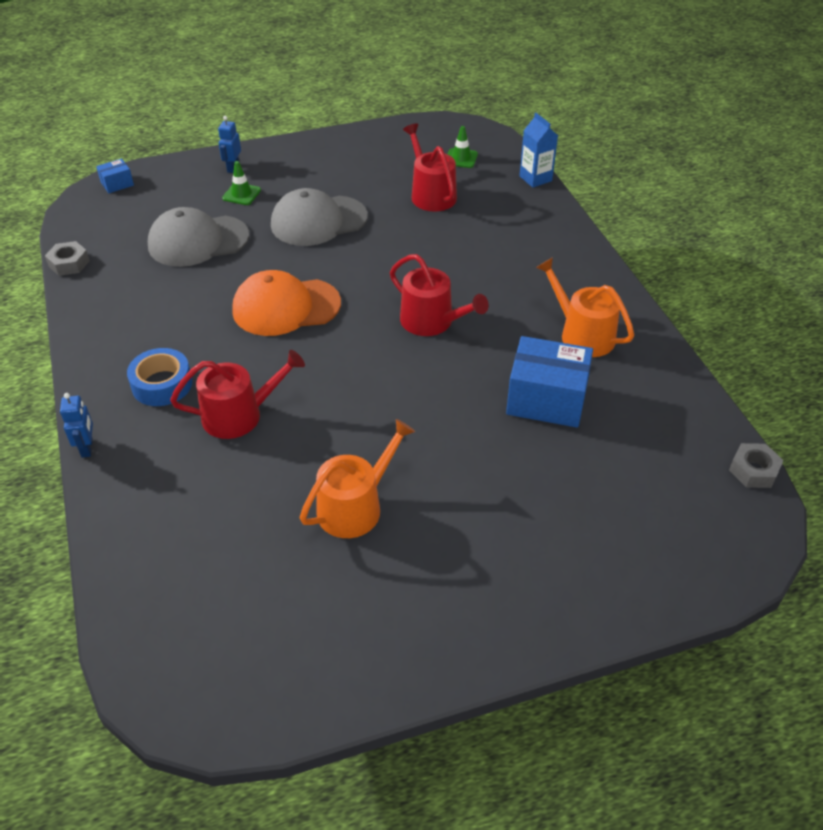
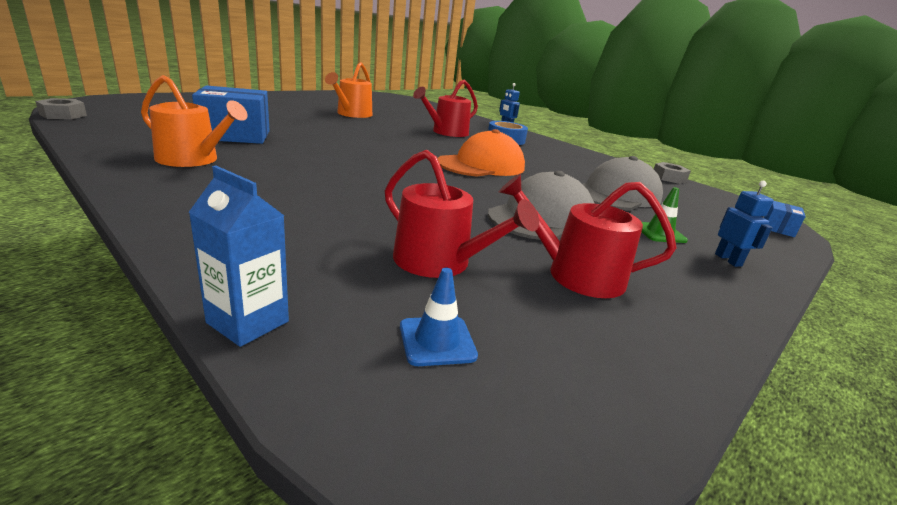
camera: 150 degrees right, 20 degrees down
(432, 322) = (351, 162): red watering can -> red watering can (576, 274)
(461, 158) = (437, 341): green traffic cone -> blue traffic cone

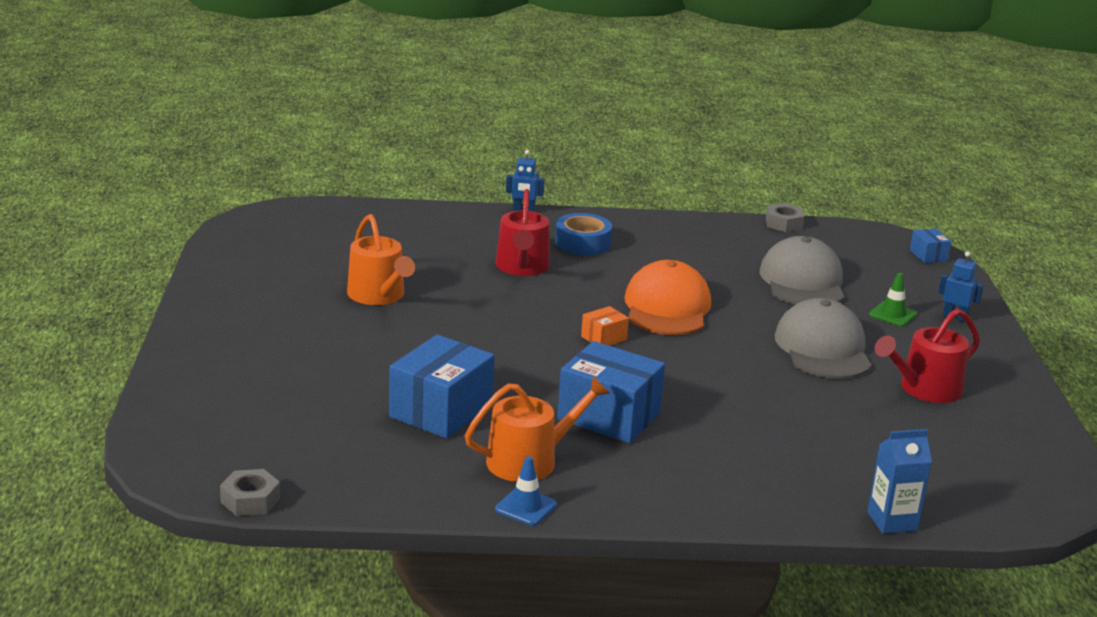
camera: 45 degrees left, 0 degrees up
(296, 170) = (608, 416): none -> blue box
(405, 156) = (604, 338): none -> orange box
(437, 341) = (959, 473): blue traffic cone -> blue traffic cone (526, 507)
(439, 262) = (866, 430): red watering can -> none

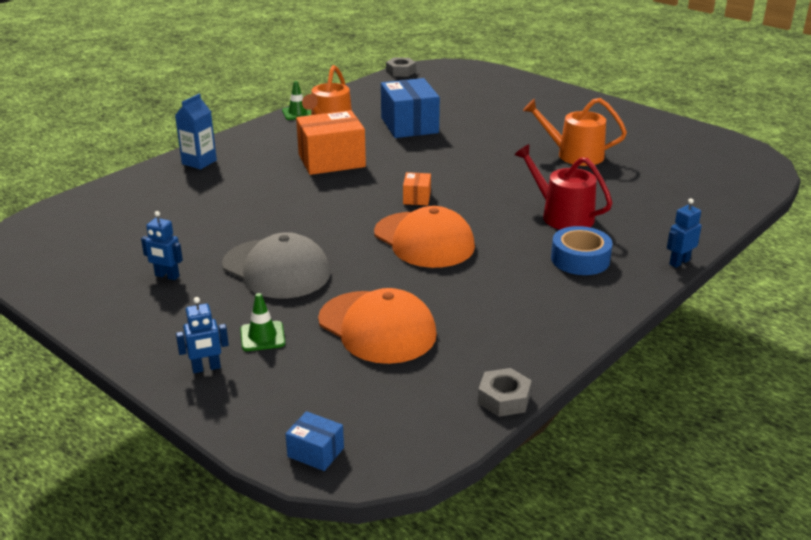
camera: 135 degrees right, 5 degrees up
(526, 507) = (297, 113): blue traffic cone -> green traffic cone
(608, 416) = (331, 161): blue box -> orange box
(802, 281) = (377, 327): grey cap -> orange cap
(892, 521) = (113, 184): blue carton -> blue carton (199, 162)
(925, 389) = (167, 276): red watering can -> blue robot

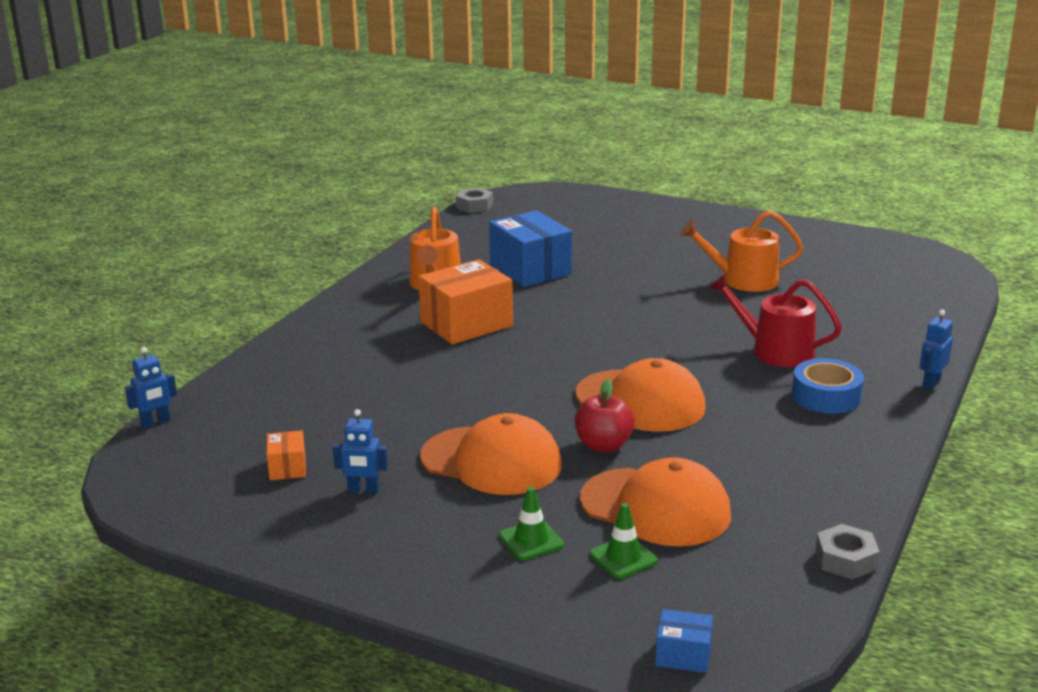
camera: 15 degrees left, 5 degrees down
(199, 162) = (301, 348): blue carton -> none
(206, 368) = (491, 587): blue robot -> blue robot (155, 423)
(276, 269) = (491, 461): grey cap -> orange cap
(297, 113) = (383, 272): green traffic cone -> green traffic cone (623, 558)
(370, 271) = (603, 445): none -> red apple
(416, 198) = (598, 354): orange box -> orange box (287, 467)

